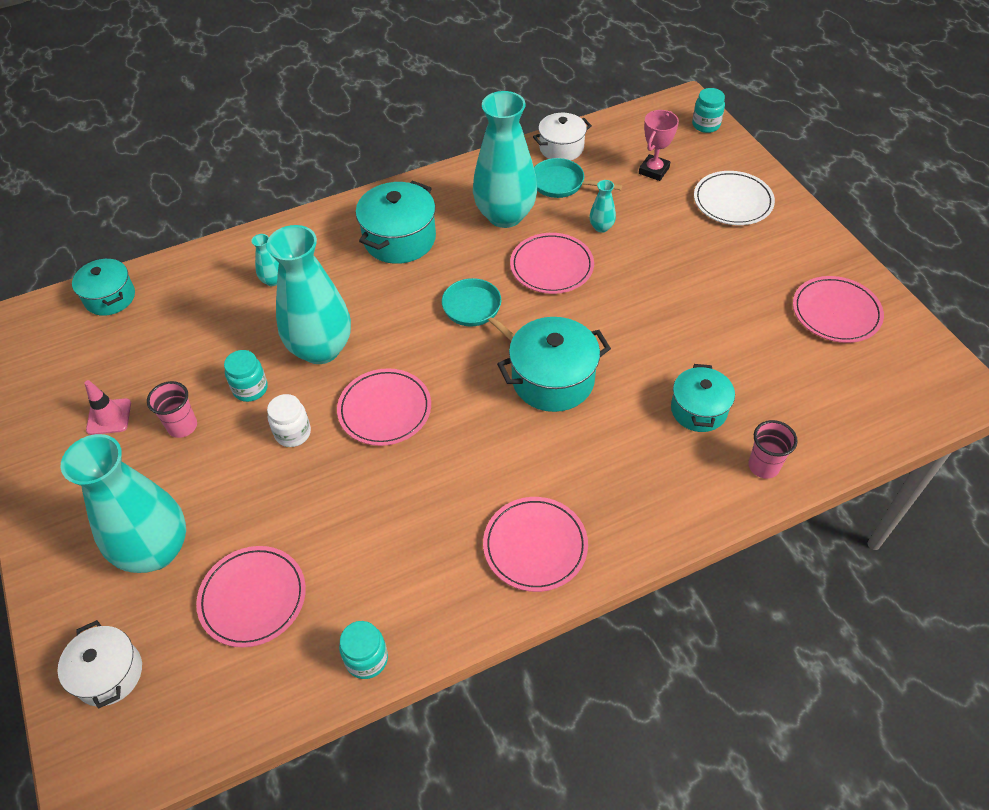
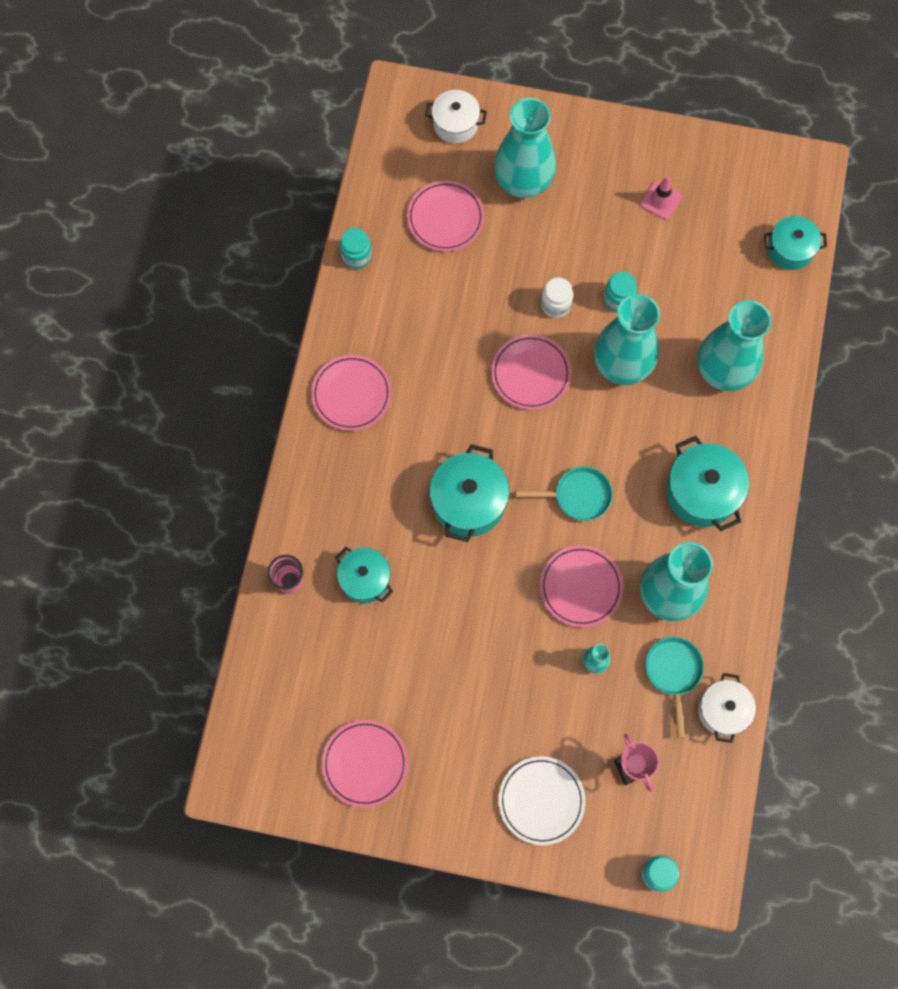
camera: 125 degrees right, 20 degrees up
(182, 426) = (616, 241): pink cup -> none
(273, 280) = (723, 371): turquoise vase -> turquoise vase, size x2.46
(562, 184) = (673, 673): turquoise pan -> turquoise pan turned 60 degrees counterclockwise

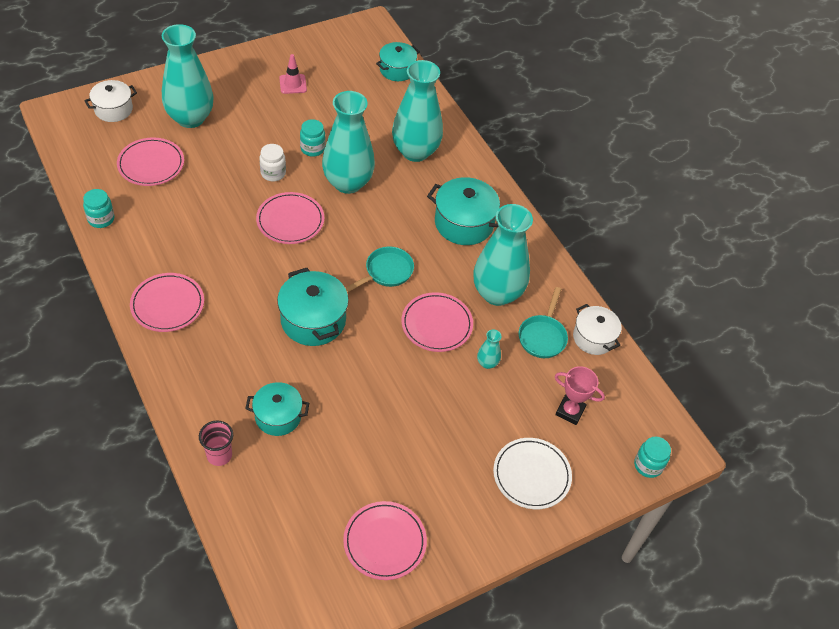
camera: 45 degrees left, 20 degrees down
(673, 673) = (543, 336): turquoise pan -> turquoise pan turned 120 degrees counterclockwise

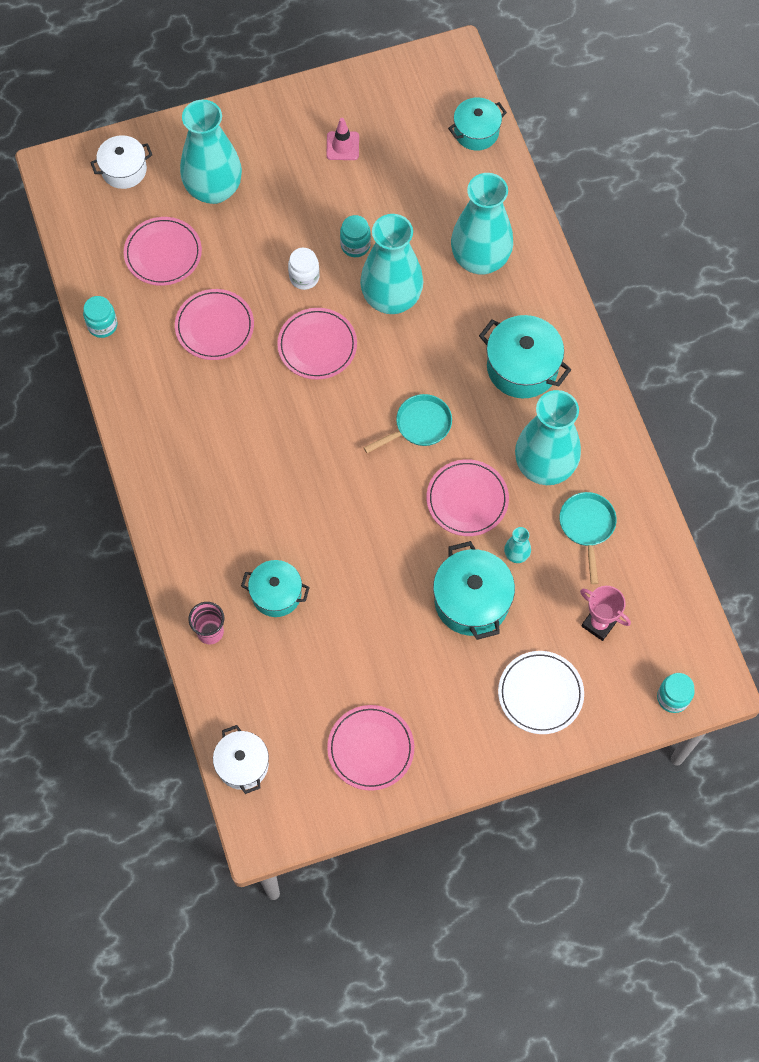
camera: 15 degrees right, 15 degrees up
(167, 304) = (169, 444): pink plate -> pink plate (214, 326)
(313, 320) = (328, 480): turquoise pot -> turquoise pot (471, 601)
(543, 336) = (587, 527): turquoise pan -> turquoise pan turned 150 degrees clockwise
(593, 338) = (646, 535): white pot -> white pot (242, 764)

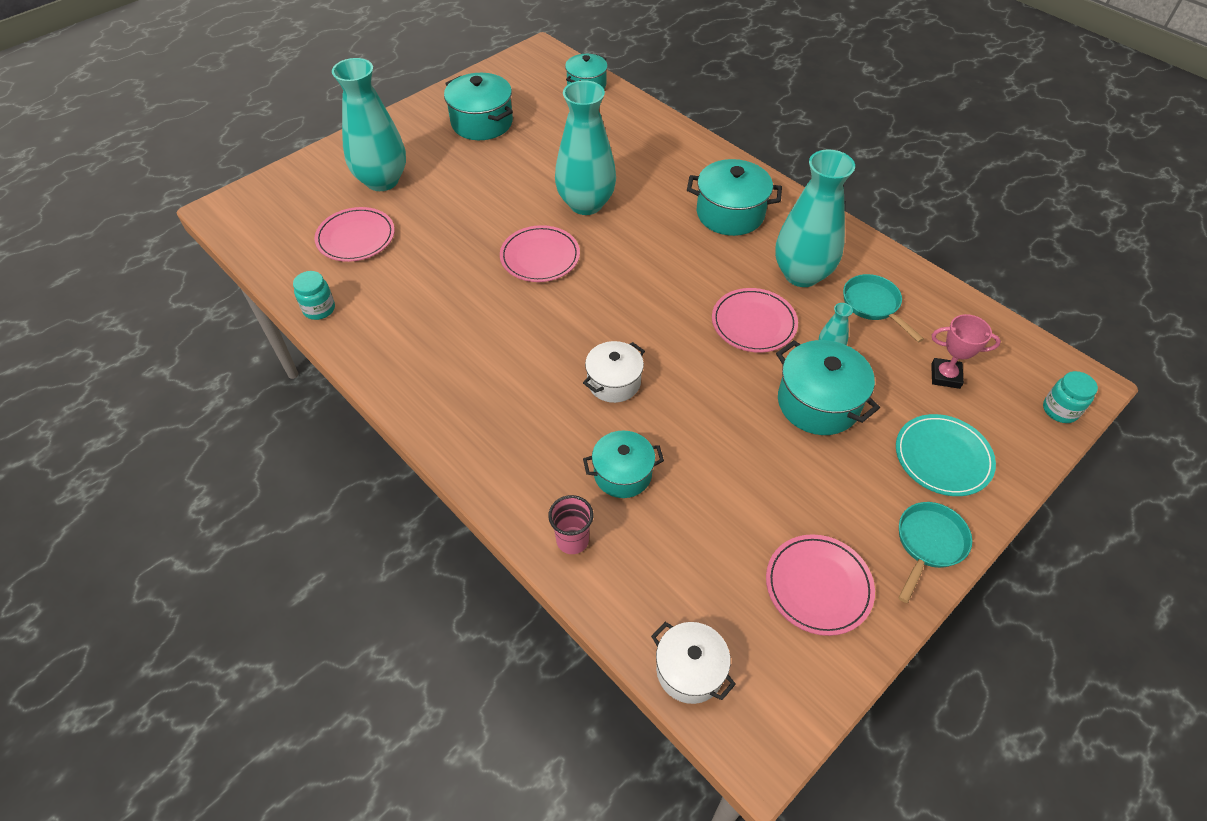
camera: 25 degrees left, 15 degrees down
(124, 170) = (290, 192): white pot -> white pot (614, 382)
(214, 326) = (434, 274): pink plate -> none
(304, 277) = (499, 214): white jar -> none
(342, 146) = (482, 123): pink traffic cone -> turquoise pot
(355, 245) = (532, 179): turquoise jar -> none
(419, 426) = (671, 283): turquoise pan -> turquoise pan (928, 544)
(480, 259) = (643, 157): turquoise vase -> none
(540, 693) = (943, 457): white plate -> turquoise plate

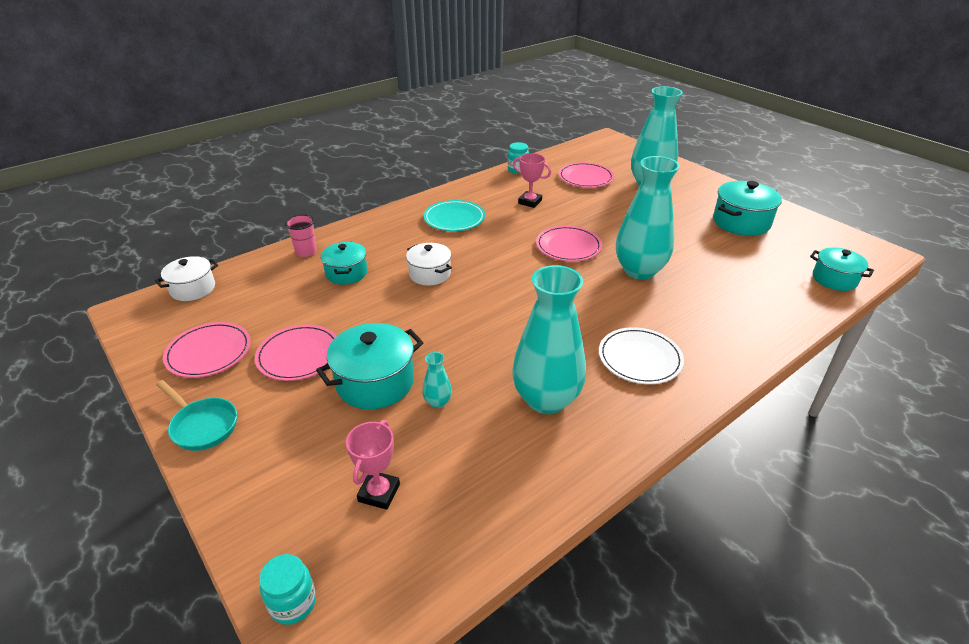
camera: 95 degrees right, 15 degrees down
(424, 293) = (530, 202): none -> pink trophy
(730, 214) = (640, 358): turquoise pot -> white plate
(753, 323) = (480, 355): pink plate -> pink plate (299, 355)
(873, 305) = (494, 451): turquoise pan -> none
(943, 457) = (280, 460): turquoise plate -> turquoise plate (454, 218)

